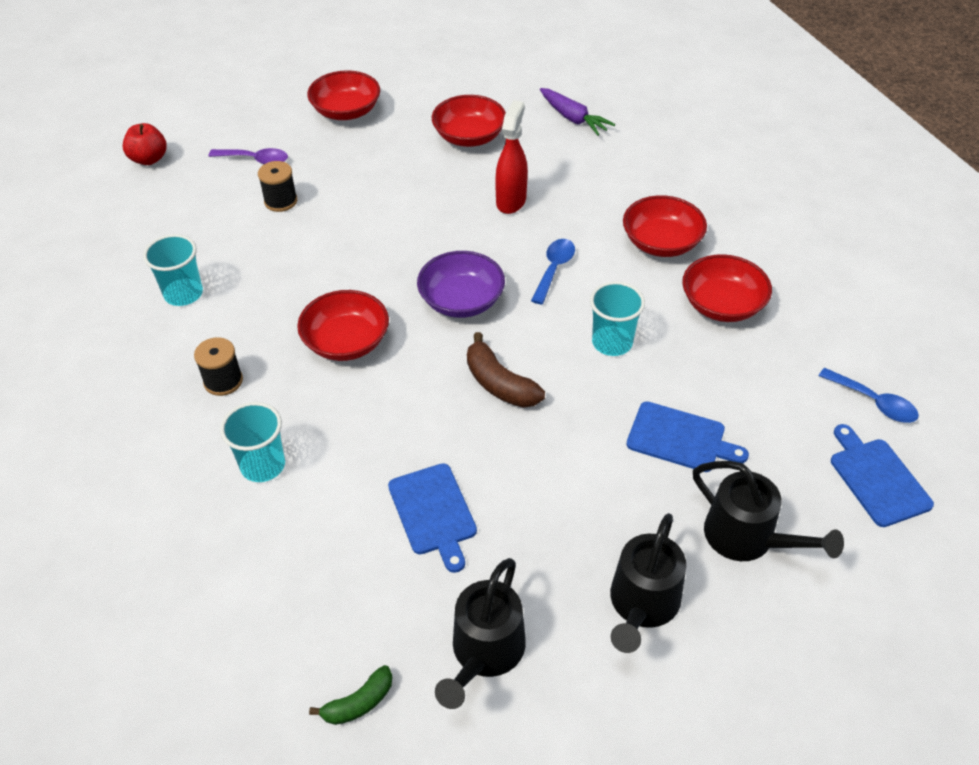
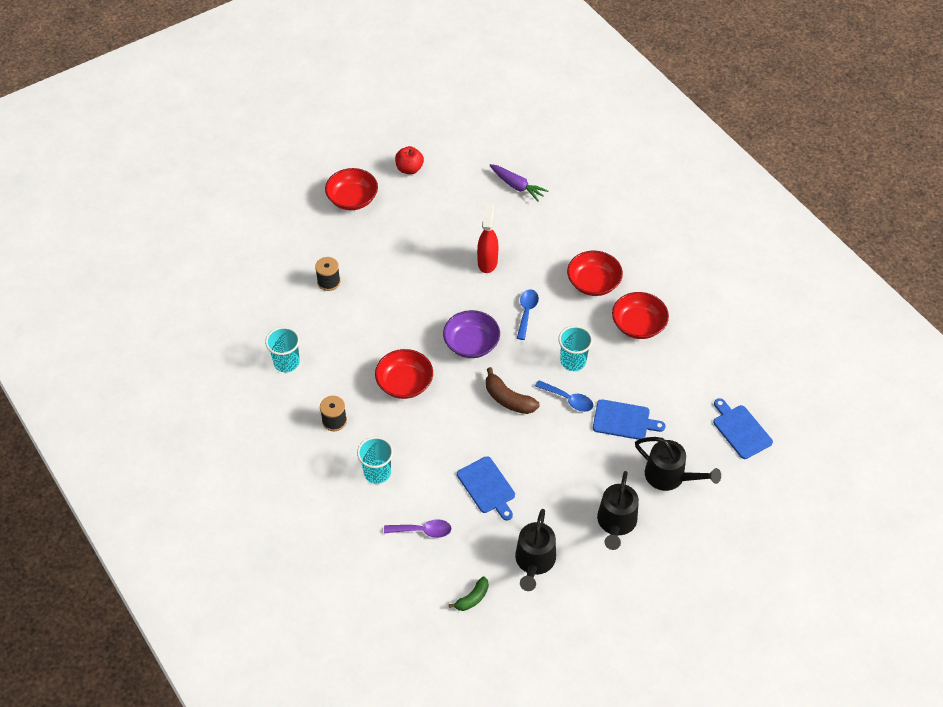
camera: 10 degrees left, 5 degrees up
(149, 159) = (223, 258): red apple -> red apple (409, 169)
(255, 160) = (299, 249): purple spoon -> purple spoon (422, 531)
(469, 137) = (446, 211): red bowl -> none
(873, 402) = (736, 381): blue spoon -> blue spoon (568, 399)

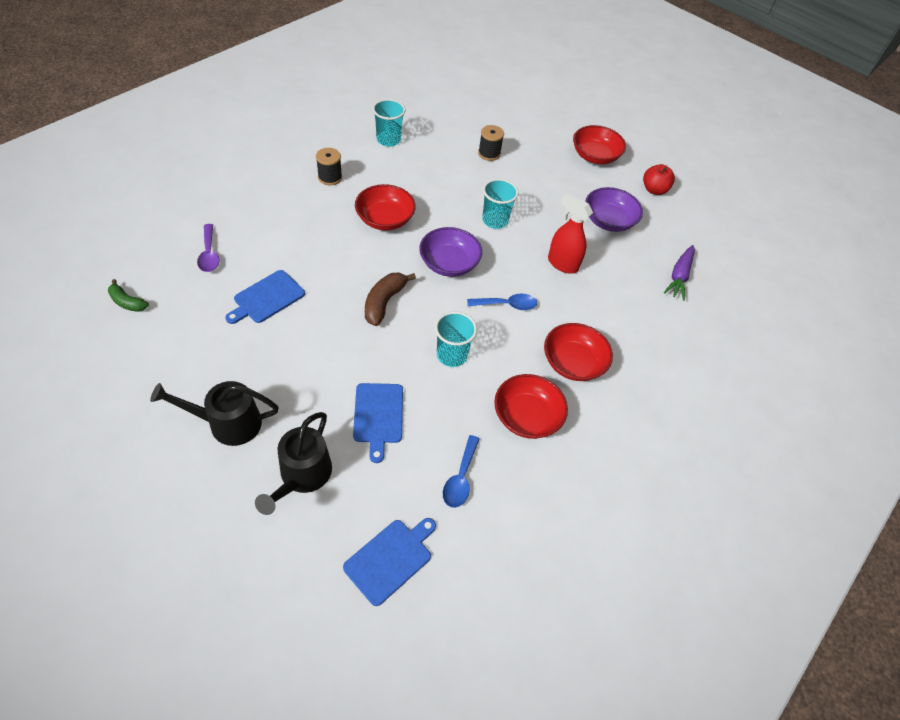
camera: 70 degrees right, 0 degrees up
(377, 472) = (275, 213): turquoise cup -> turquoise cup (495, 220)
(442, 214) = (608, 221): none -> purple bowl
(487, 262) = (562, 264): red spray bottle -> red spray bottle turned 135 degrees counterclockwise
(534, 562) = (172, 349): black watering can -> none
(568, 399) = (396, 356): blue spoon -> blue spoon (460, 478)

